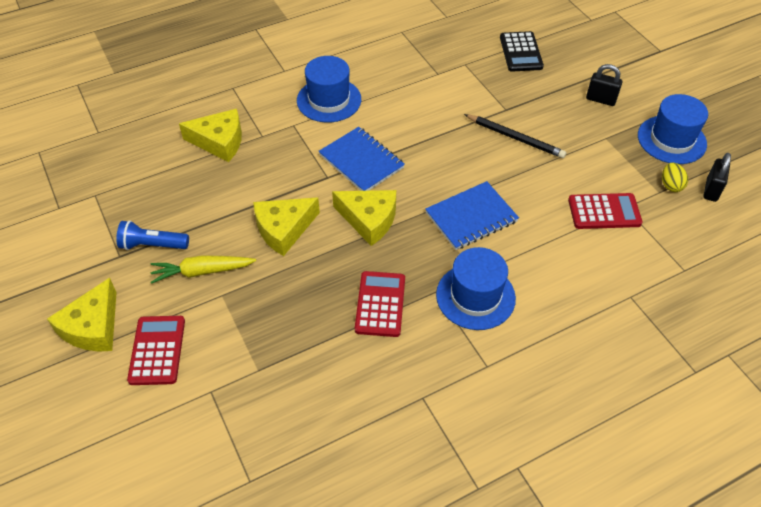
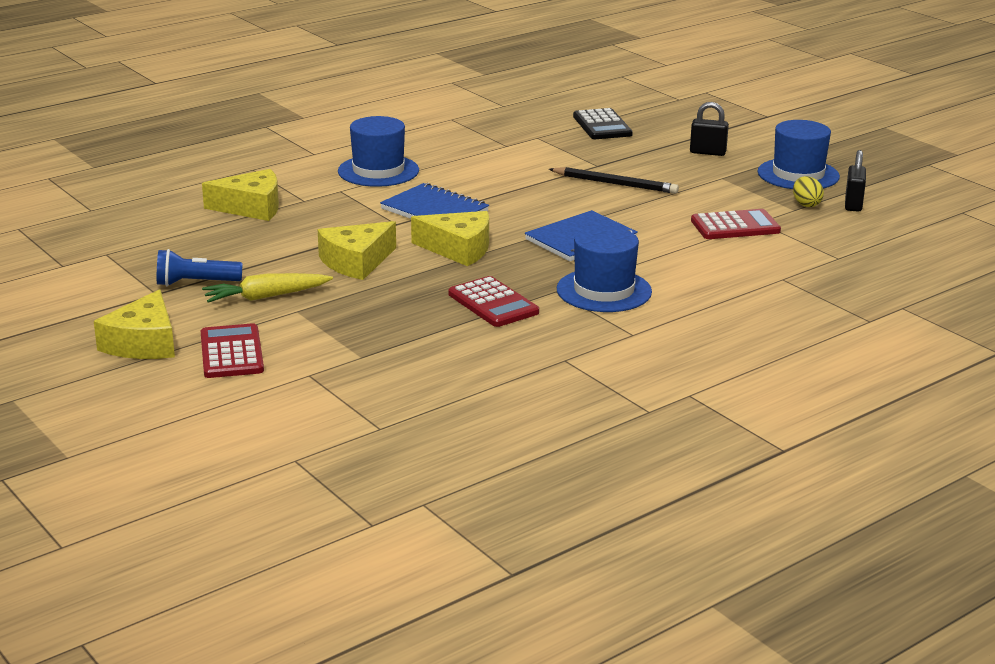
camera: 10 degrees left, 25 degrees down
(380, 304) = (493, 303): red calculator -> red calculator turned 150 degrees clockwise

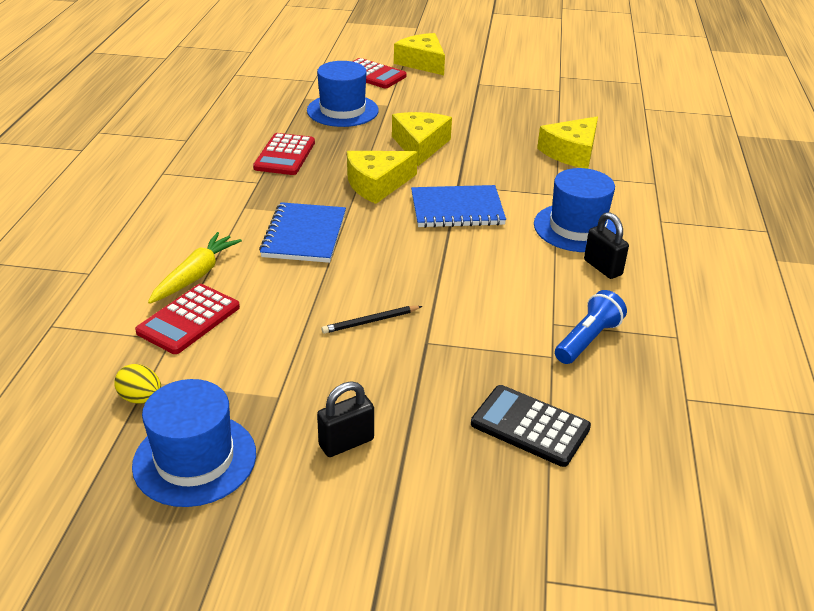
camera: 135 degrees right, 10 degrees up
(196, 283) = (473, 96): blue flashlight -> blue flashlight (587, 340)
(266, 297) = (420, 104): yellow carrot -> yellow carrot (196, 275)
(493, 303) = (284, 155): red calculator -> red calculator turned 90 degrees counterclockwise
(604, 290) = (223, 196): blue hat -> blue hat (342, 110)
(615, 184) = (371, 321): black pencil -> black pencil, size x0.64
(853, 204) = (83, 430): black padlock -> black padlock (602, 267)

